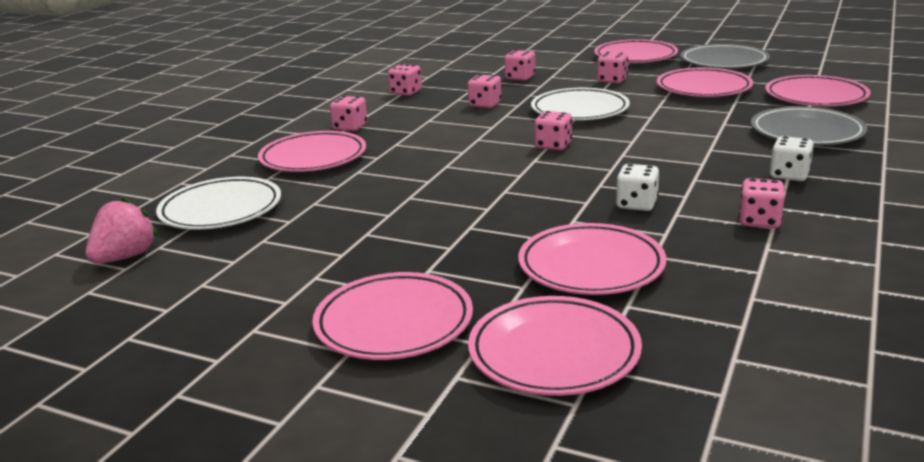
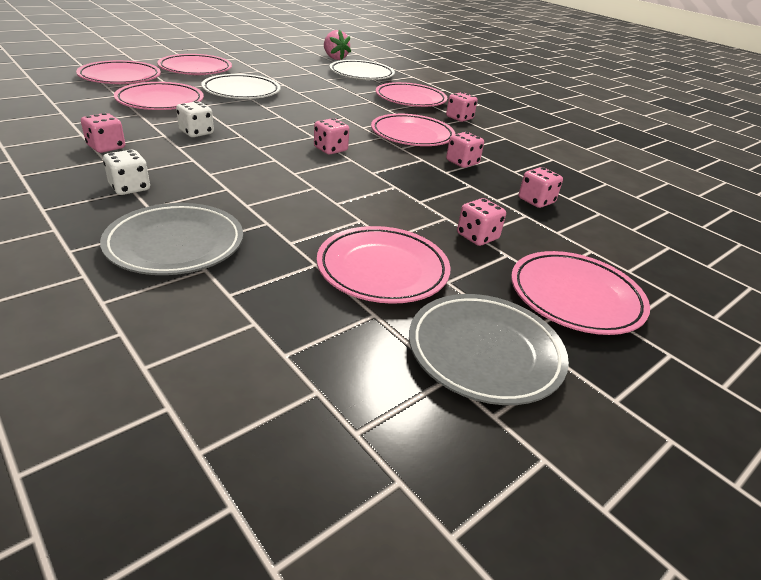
camera: 110 degrees right, 10 degrees up
(406, 92) = (531, 151): pink dice -> none
(579, 110) = (397, 185): white plate -> white plate (241, 92)
(815, 97) = (247, 322): pink plate -> pink plate (412, 135)

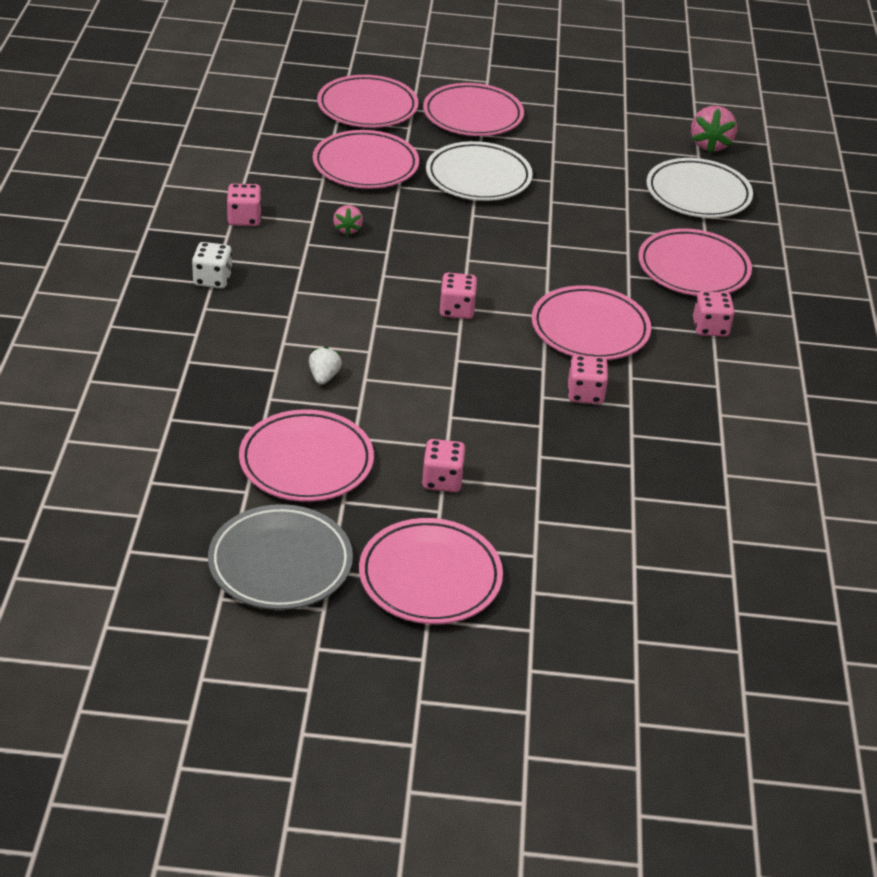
camera: 45 degrees right, 5 degrees up
(175, 244) = (183, 356): grey plate -> none
(196, 132) = (347, 229): white dice -> pink strawberry
(308, 213) = (324, 377): none -> white strawberry
(536, 201) = (583, 479): pink dice -> none

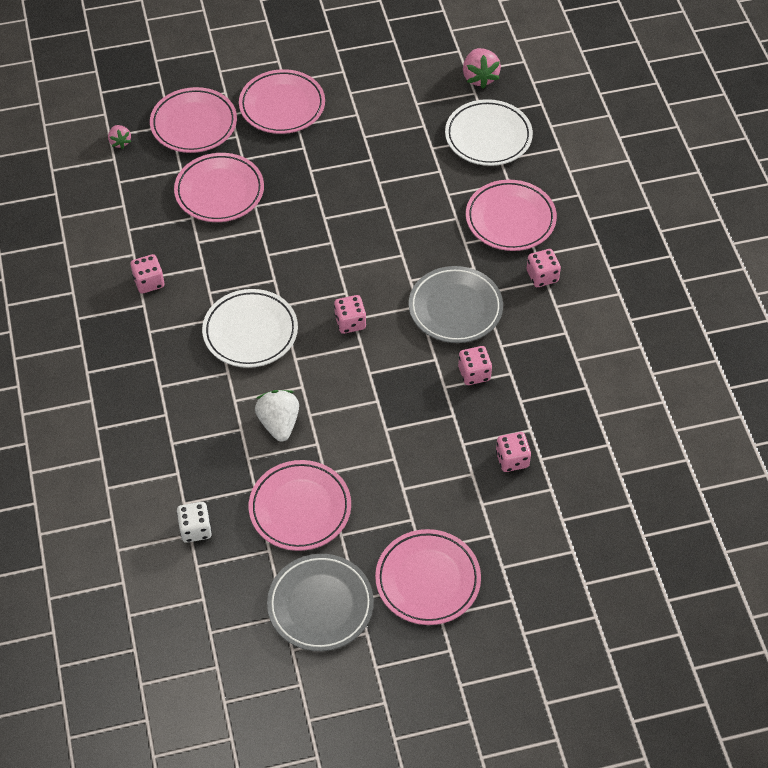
camera: 15 degrees left, 15 degrees up
(212, 279) = (153, 355): white dice -> white dice (195, 529)
(324, 377) = (279, 423): white strawberry -> white strawberry, size x1.70
(347, 229) = (234, 266): pink strawberry -> pink strawberry (120, 142)
(442, 480) = (403, 491): pink dice -> pink dice (512, 459)
(478, 177) = (313, 175): white plate -> white plate (250, 332)
(590, 329) = (455, 308): pink plate -> grey plate

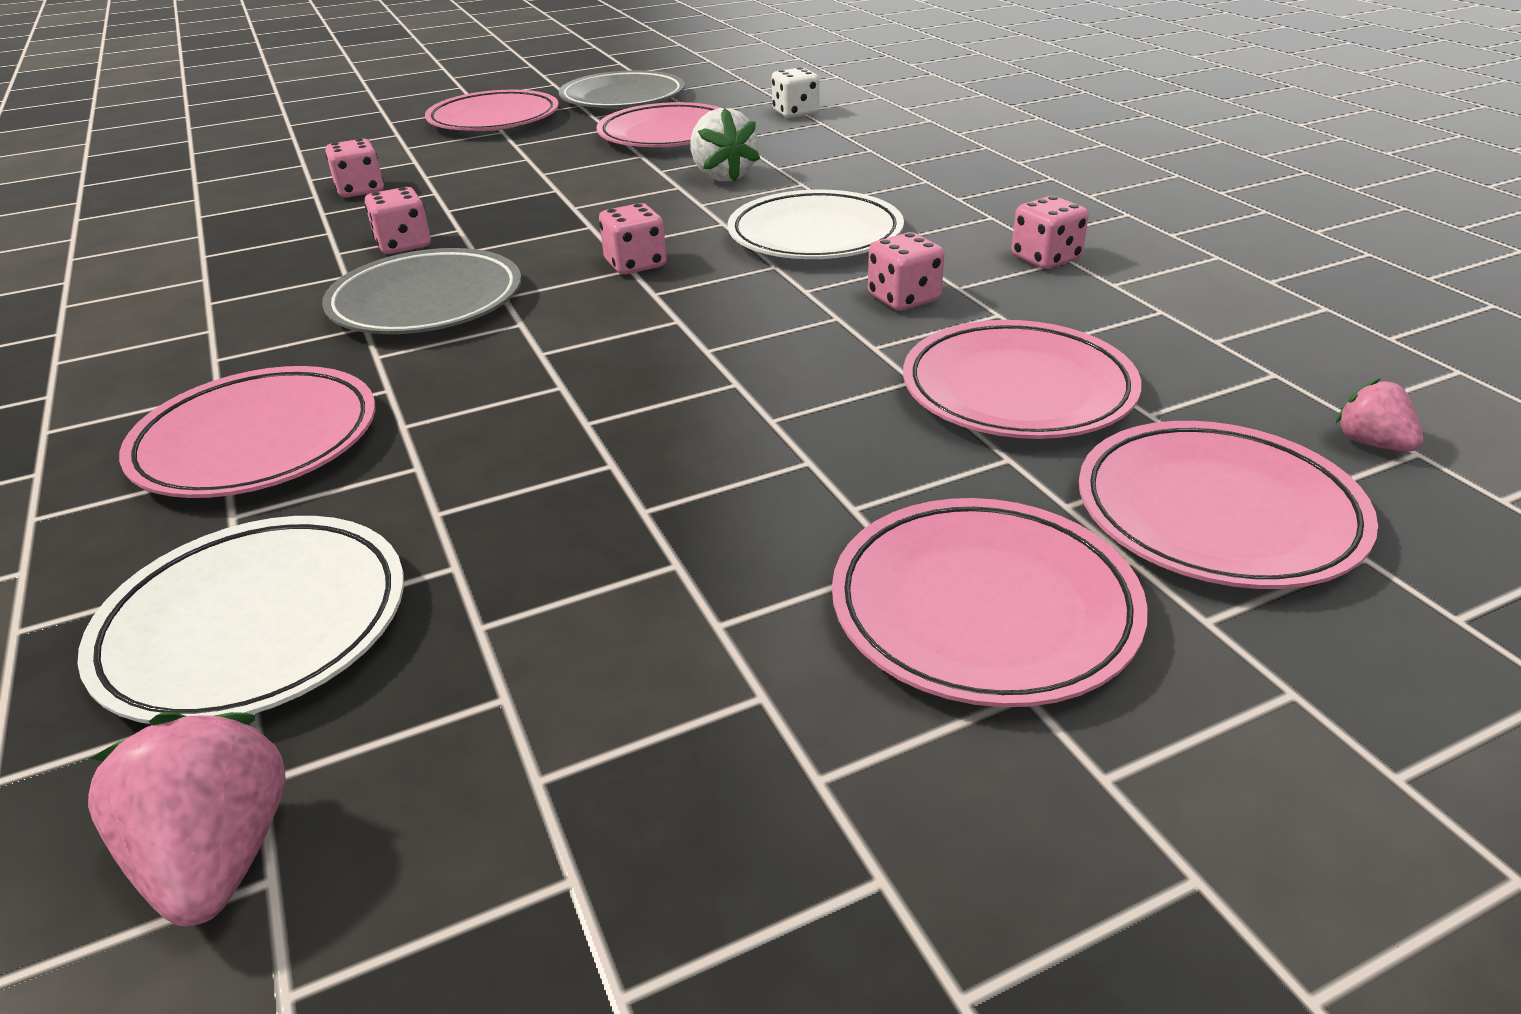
camera: 170 degrees right, 20 degrees down
(542, 276) = (220, 363): pink dice -> pink dice (904, 298)

